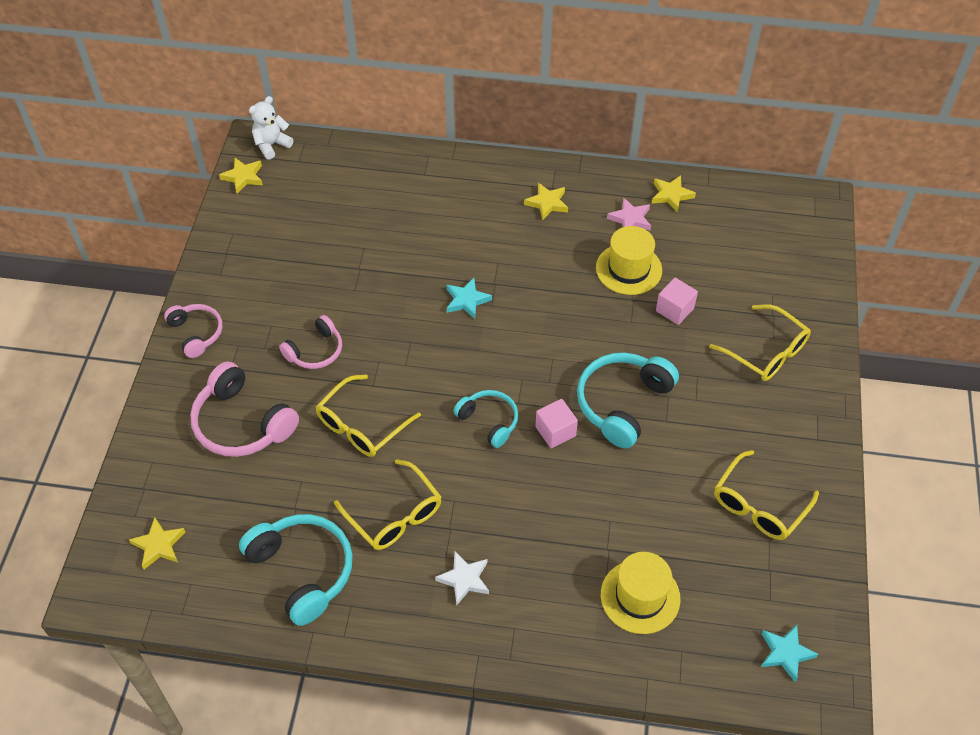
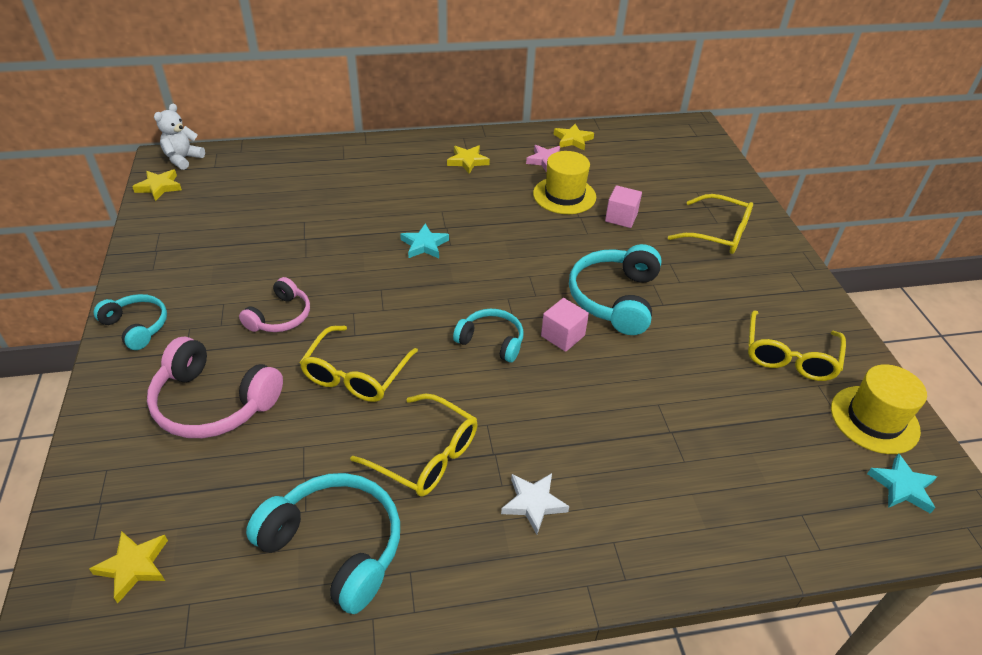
camera: 20 degrees left, 10 degrees down
(196, 333) = (137, 326): pink headphones -> turquoise headphones
(640, 596) = (728, 470): yellow hat -> yellow hat (874, 419)

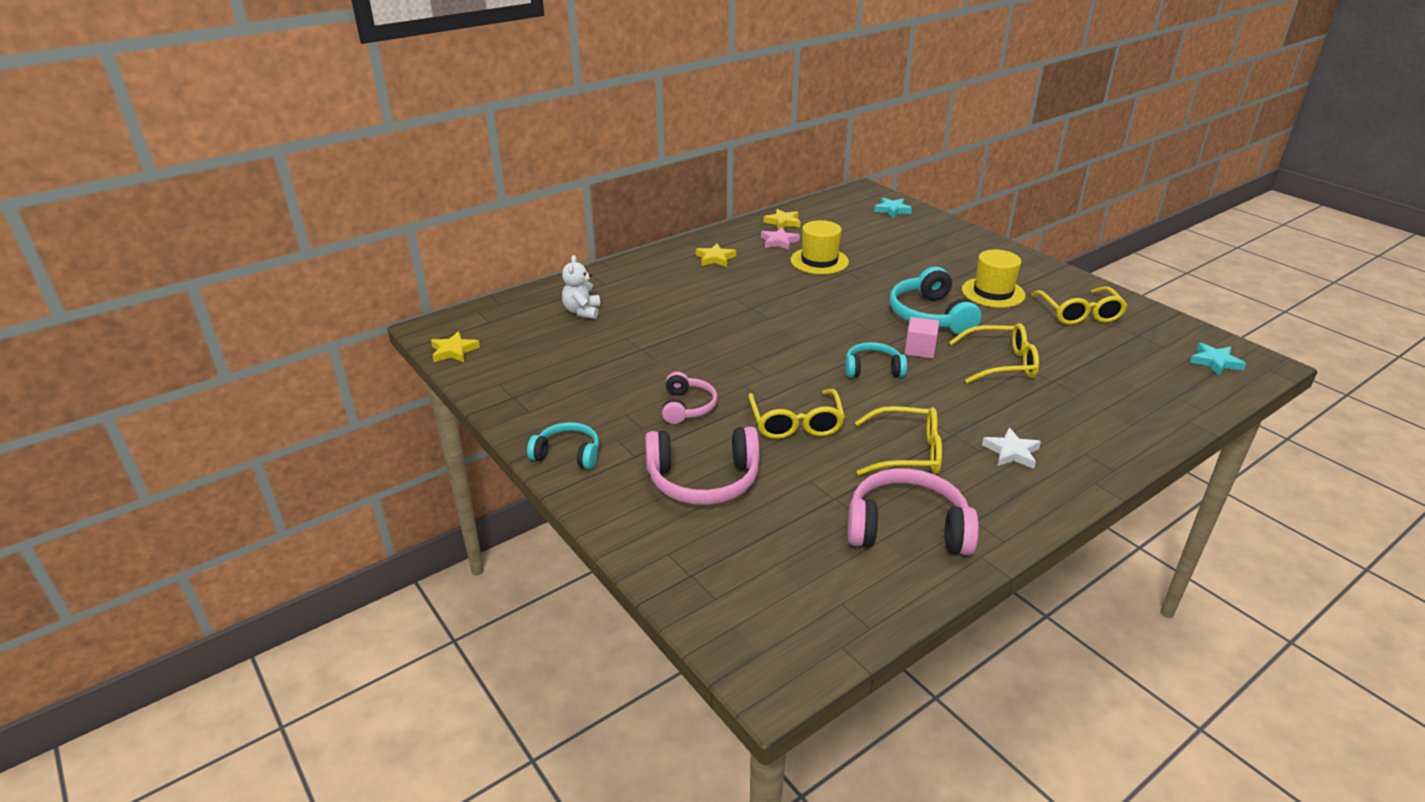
camera: 25 degrees left, 10 degrees down
(134, 566) = (771, 600): yellow star -> none
(183, 159) = (450, 324): white teddy bear -> white teddy bear (582, 311)
(335, 546) = (907, 528): turquoise headphones -> pink headphones
(424, 245) = (748, 324): turquoise star -> turquoise star (892, 210)
(621, 217) = (878, 264): pink cube -> none
(718, 234) = (956, 255): yellow glasses -> yellow glasses (1001, 363)
(874, 419) = (1164, 332): yellow hat -> yellow hat (993, 292)

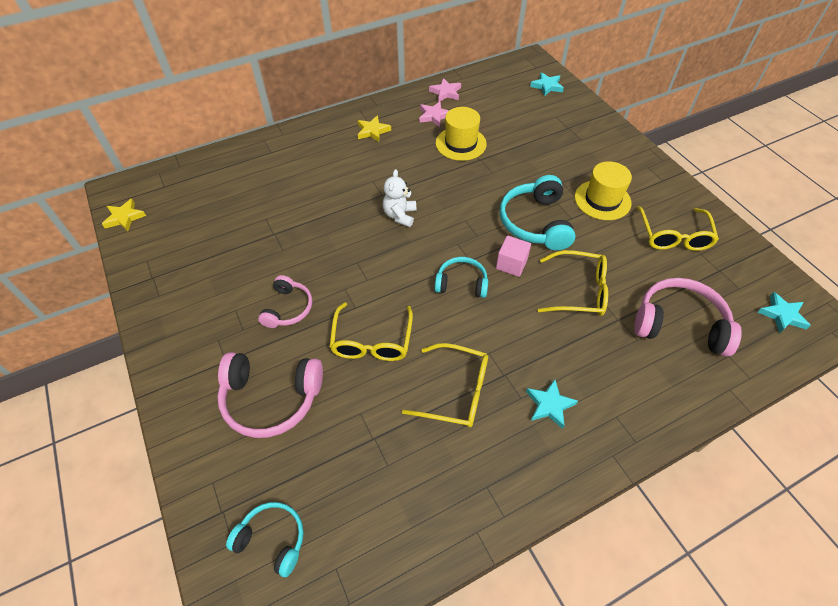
camera: 10 degrees right, 20 degrees up
(568, 454) = (172, 351): turquoise headphones -> turquoise headphones (272, 539)
(582, 311) = (241, 183): white teddy bear -> white teddy bear (400, 215)
(783, 222) = (445, 92): yellow star -> pink star
(907, 528) = (423, 485): pink headphones -> pink headphones (679, 324)
(1011, 452) = (549, 405): white star -> turquoise star

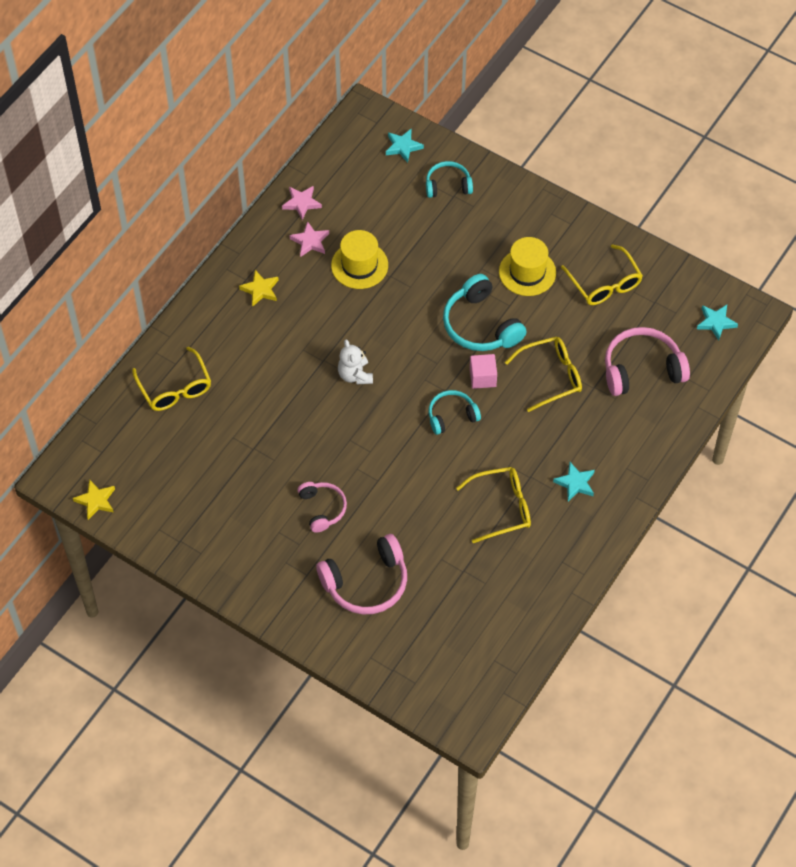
camera: 30 degrees left, 5 degrees up
(272, 539) = (440, 667): turquoise headphones -> turquoise headphones (448, 185)
(372, 341) = (411, 501): yellow glasses -> yellow glasses (175, 388)

